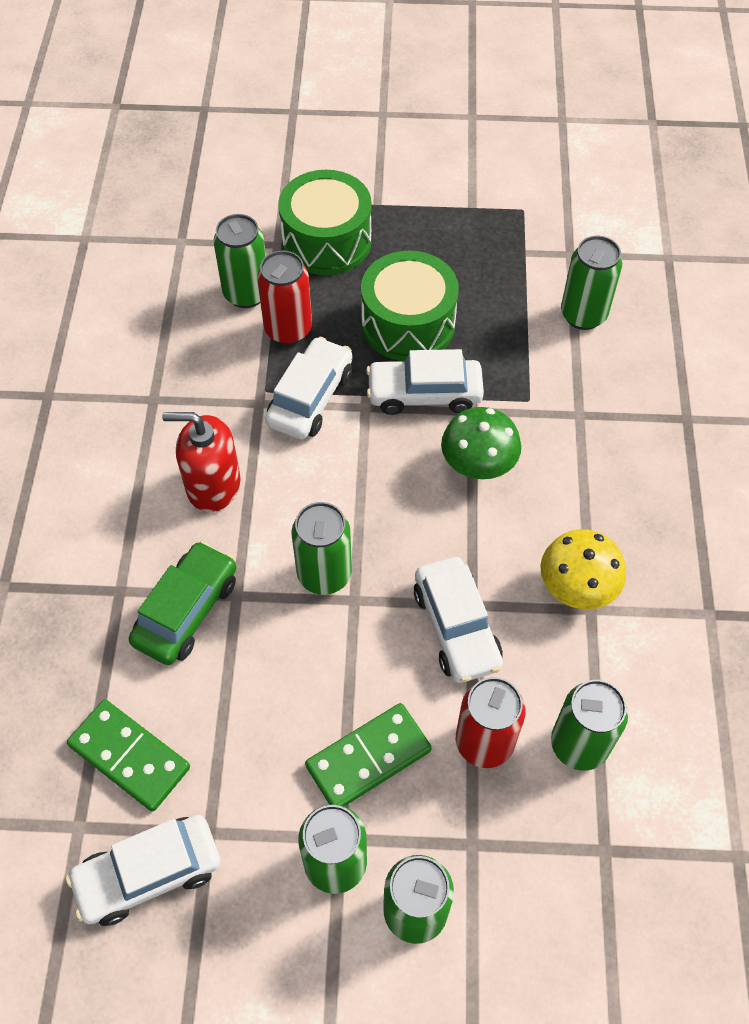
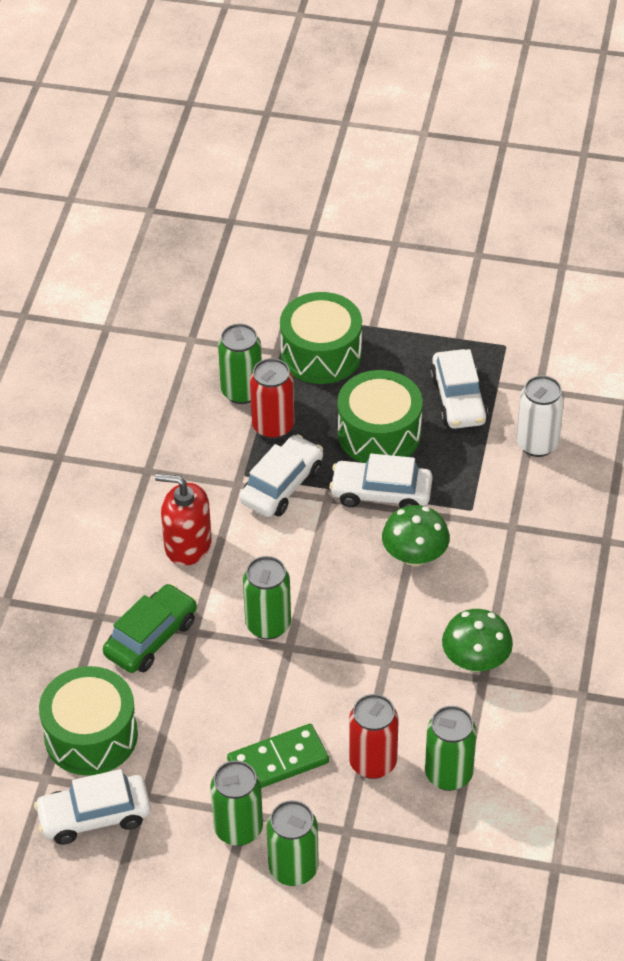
camera: 10 degrees right, 10 degrees down
(130, 756) = (91, 735): green domino -> green drum
(456, 627) = (369, 677): white car -> white car (458, 399)
(576, 588) = (475, 661): yellow mushroom -> green mushroom
(583, 315) = (537, 444): green can -> white can

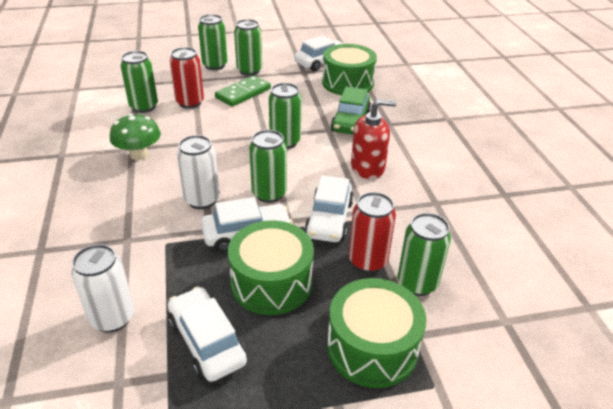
camera: 155 degrees right, 10 degrees down
(332, 541) = (269, 194): none -> green can
(415, 556) = (202, 200): green mushroom -> white can

